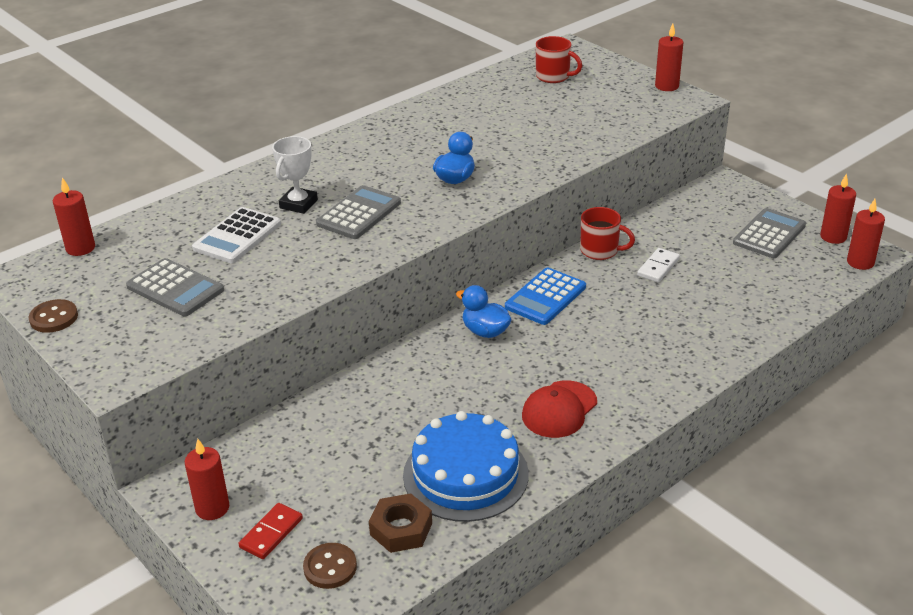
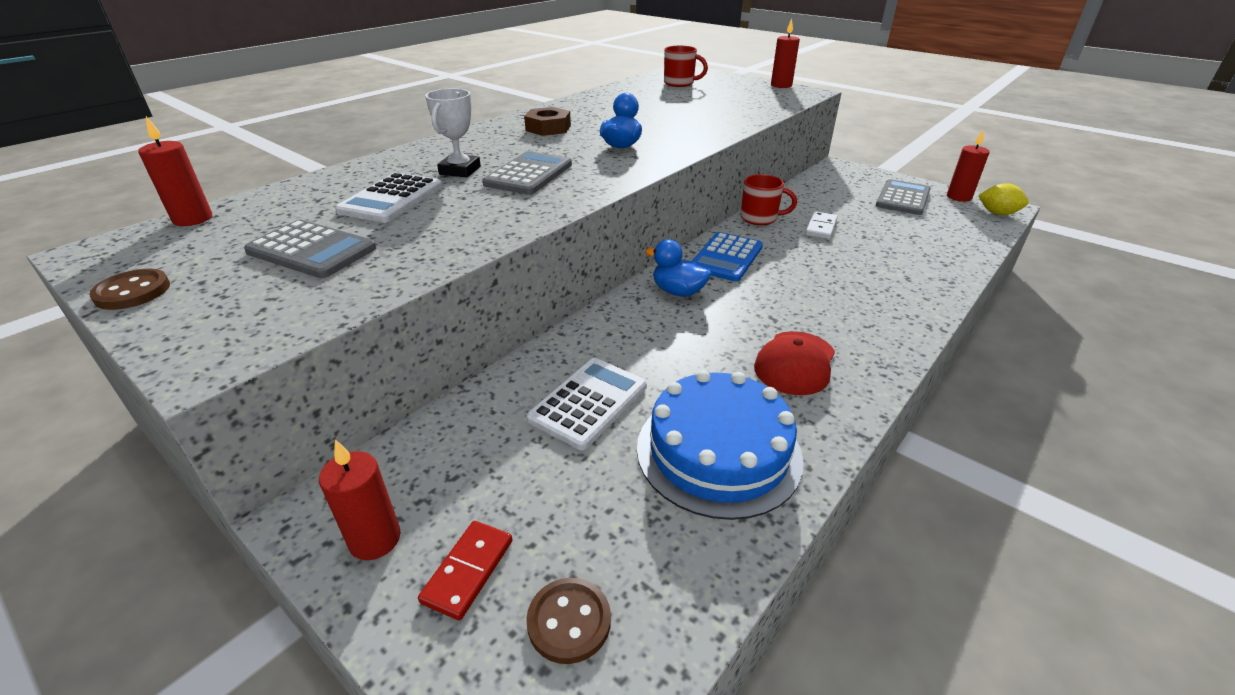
camera: 10 degrees left, 0 degrees up
(378, 428) = (588, 402): none -> white calculator
(401, 529) = (659, 541): brown nut -> brown nut (548, 128)
(860, 262) = (997, 213): red candle -> yellow lemon

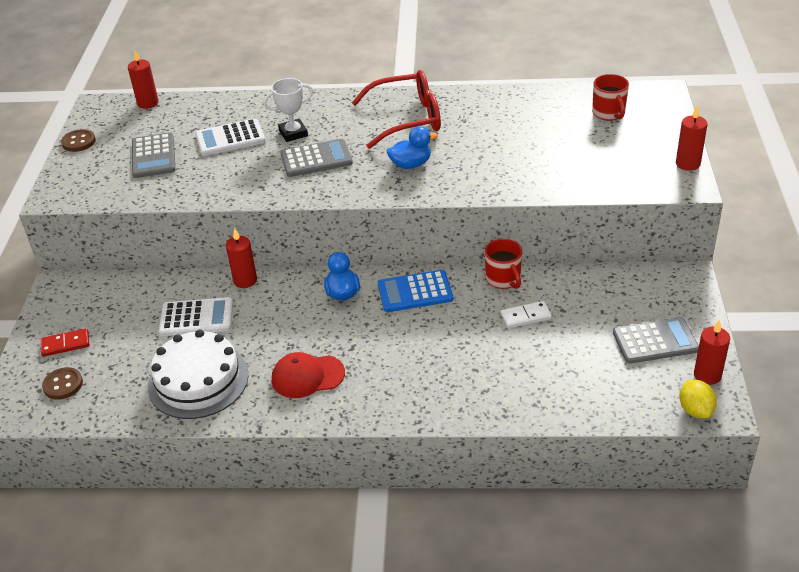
camera: 55 degrees right, 5 degrees up
(375, 539) = (61, 310): red candle -> red candle (245, 280)
(548, 128) = (407, 118): brown nut -> red glasses
(718, 451) = (198, 380): blue cake -> white cake

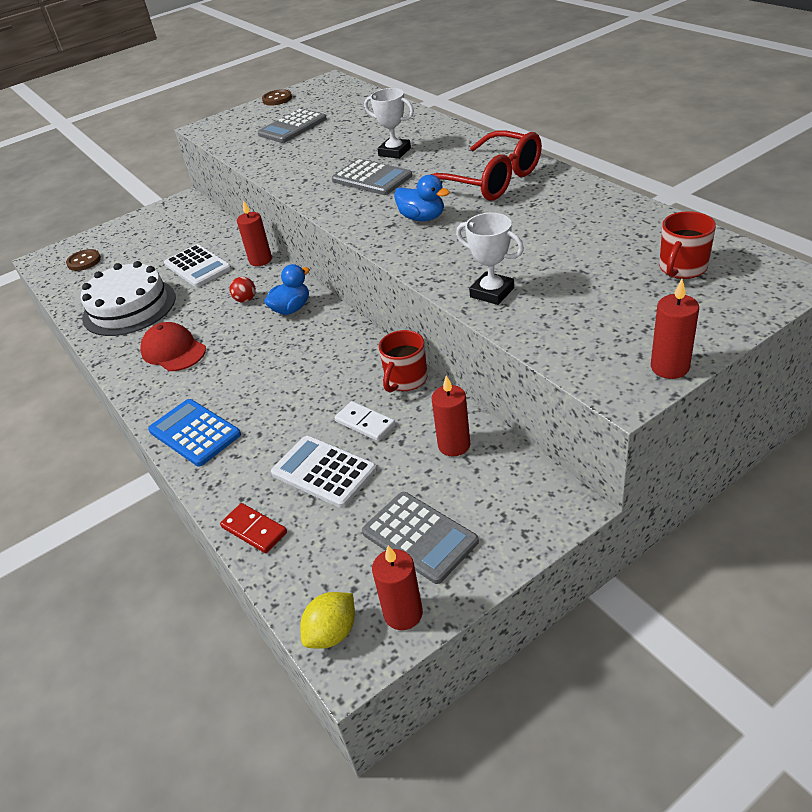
camera: 55 degrees right, 0 degrees up
(65, 344) = (125, 238): red domino -> red domino (254, 530)
(148, 103) = (355, 90): red candle -> red candle (454, 445)
(230, 138) = (352, 136): white calculator -> white calculator (323, 472)
(293, 311) = (245, 300): none -> red ball
(415, 292) = (332, 342): blue calculator -> blue calculator (194, 433)
(541, 181) = (492, 292): none -> white trophy

